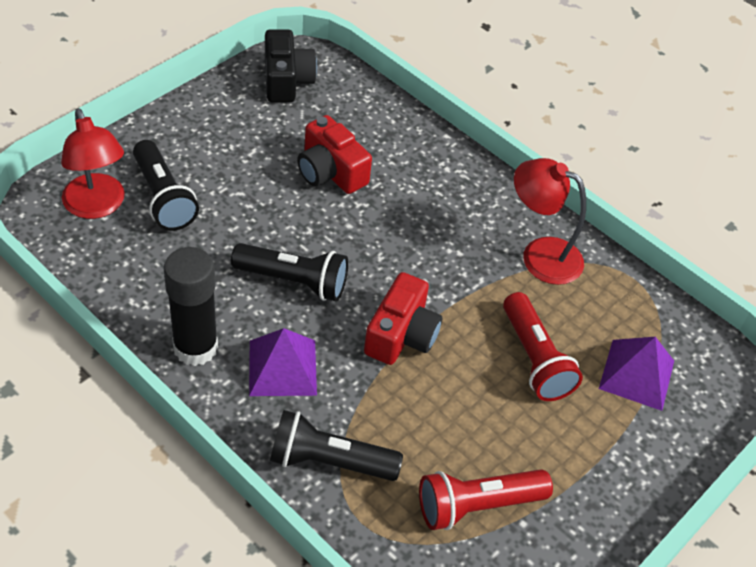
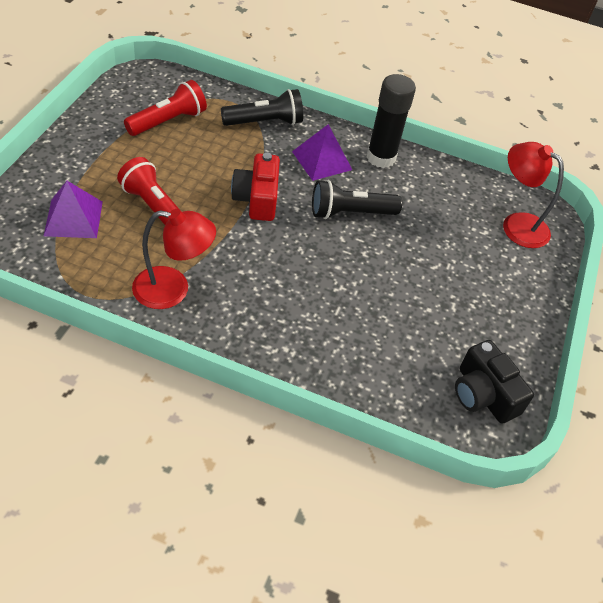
camera: 155 degrees right, 0 degrees up
(163, 197) = (482, 245): black flashlight -> none
(330, 172) = (381, 309): red camera -> none

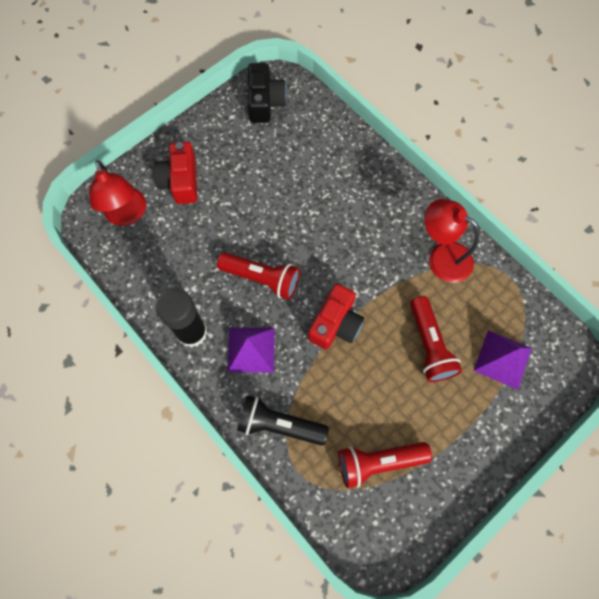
camera: 145 degrees left, 20 degrees up
(350, 213) = (262, 278): black flashlight -> red flashlight
(497, 271) = (180, 181): none -> red camera

